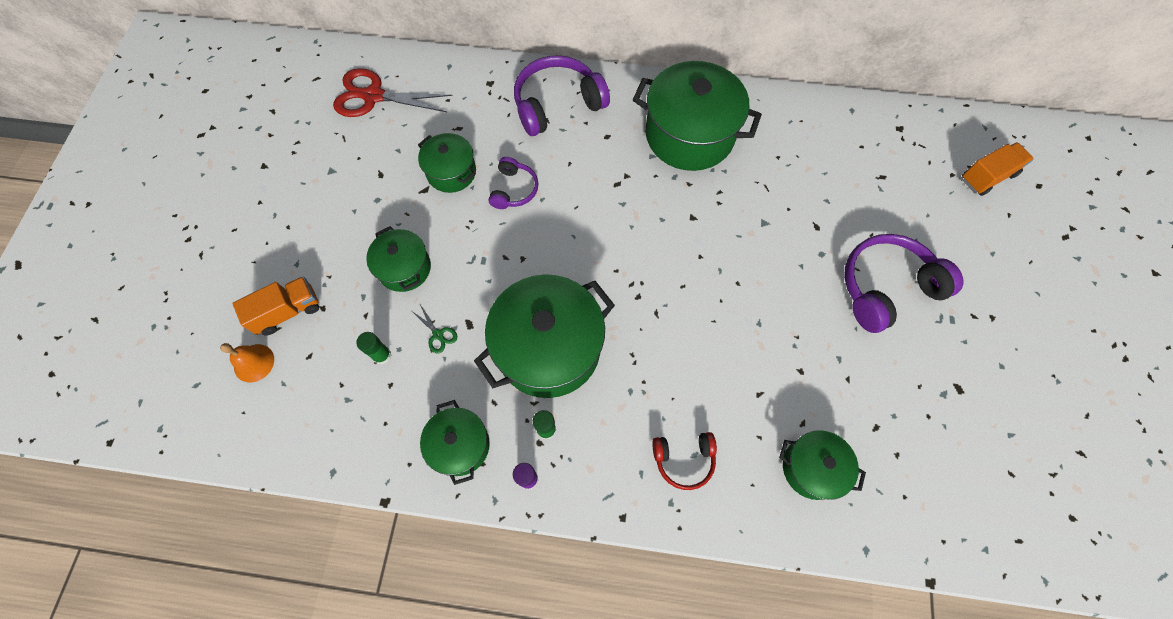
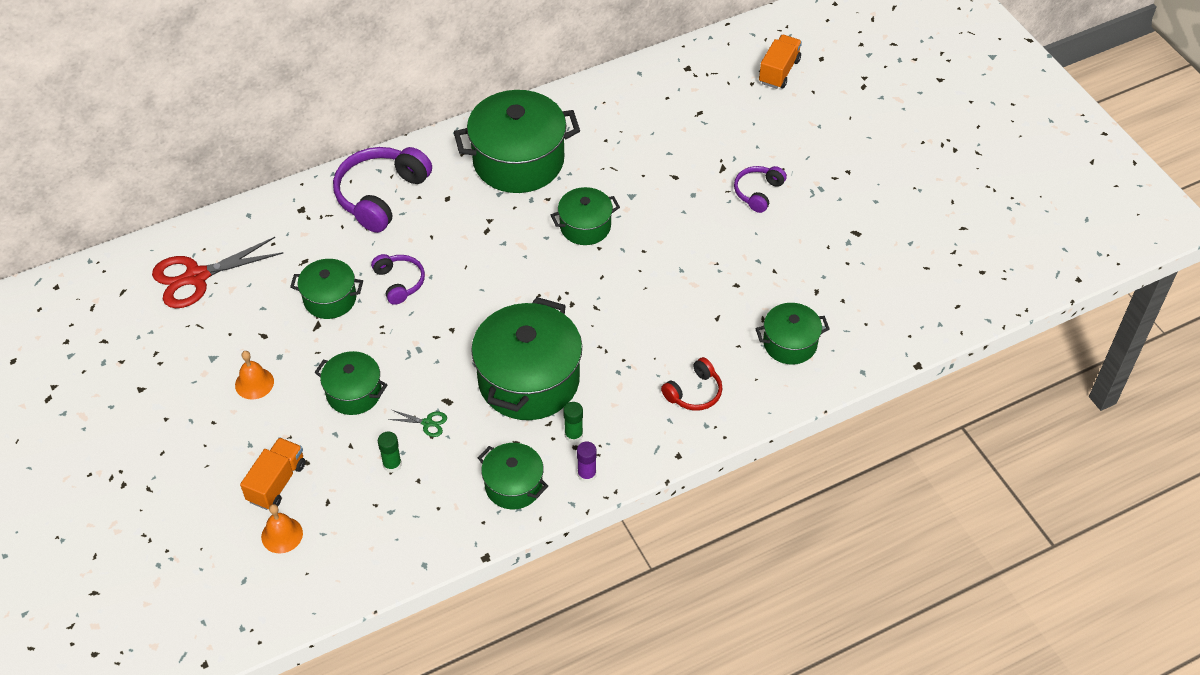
camera: 35 degrees left, 15 degrees down
(341, 212) = (254, 383): none -> orange bell
(702, 229) = (585, 226): none -> green pot
(886, 287) = (758, 192): purple headphones -> purple headphones, size x0.55

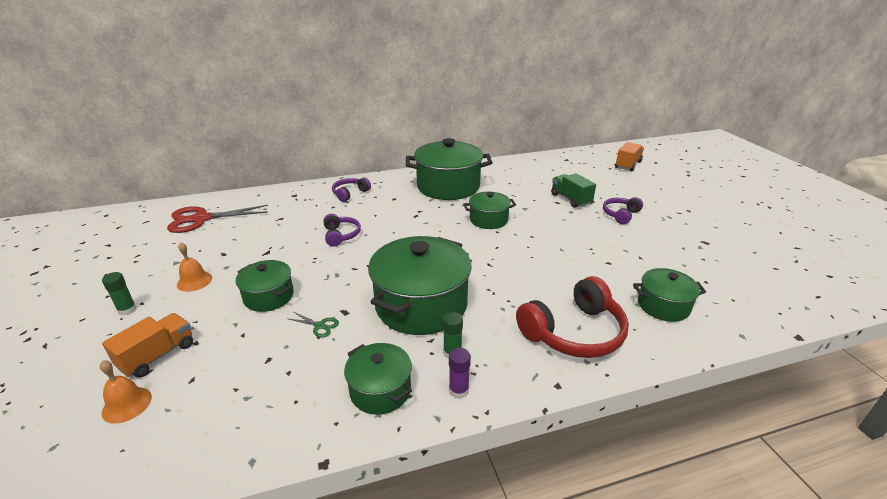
camera: 10 degrees right, 20 degrees down
(330, 299) = (285, 239): green pot -> none
(380, 195) = (350, 193): purple headphones -> purple headphones, size x0.55
(392, 464) = (271, 355): green glue stick -> green glue stick (127, 310)
(693, 167) = (570, 199): none -> green truck
(694, 393) = (574, 332): red headphones -> red headphones, size x1.82

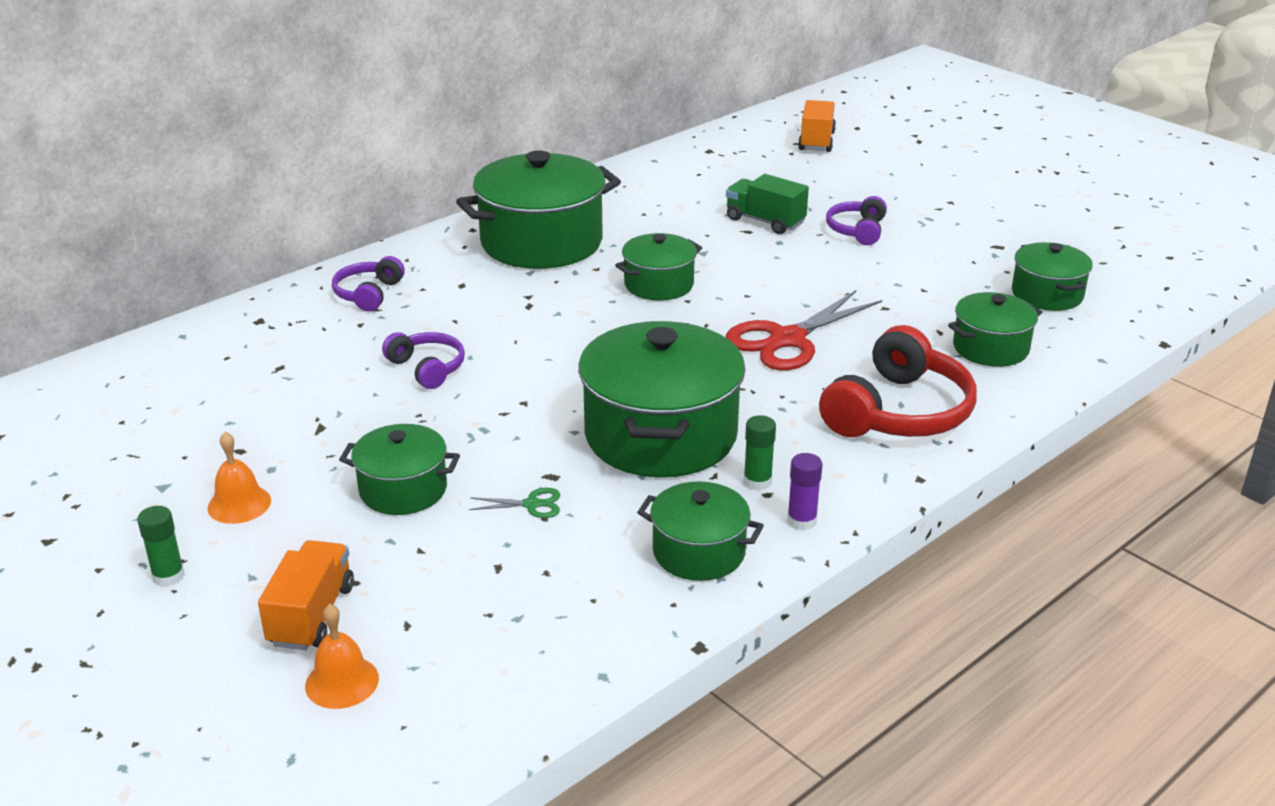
camera: 25 degrees left, 0 degrees up
(201, 219) = (117, 406): red scissors -> red scissors (787, 340)
(723, 280) = (1047, 294): none -> green pot

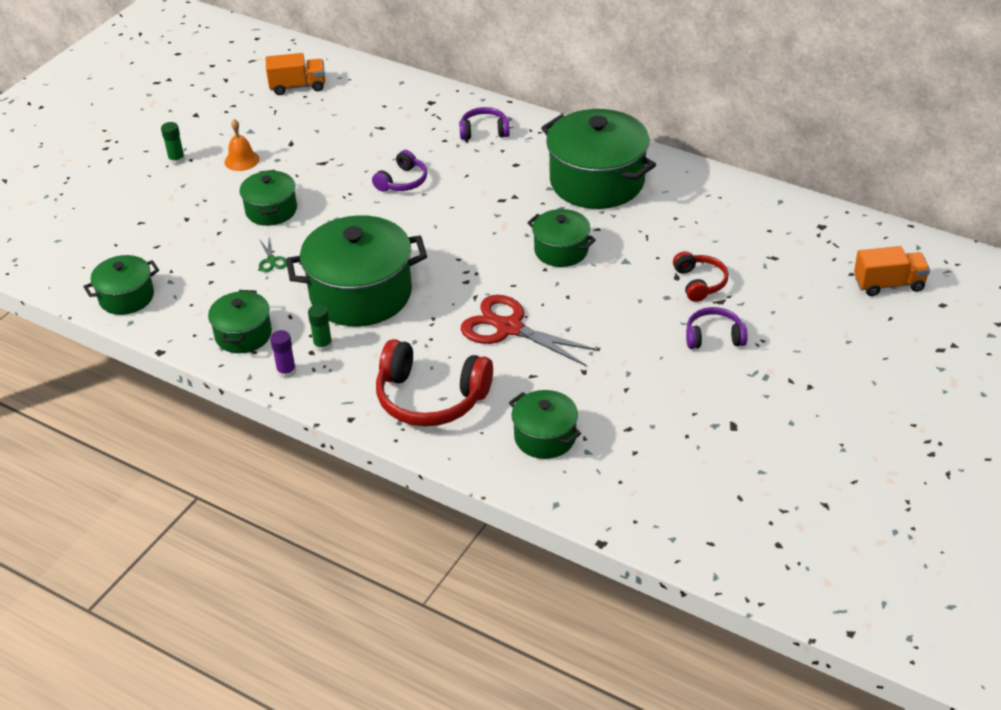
camera: 75 degrees right, 10 degrees up
(312, 615) = (157, 214): orange truck -> orange truck (298, 86)
(342, 682) = (110, 238): orange bell -> none
(765, 221) = (700, 283): green truck -> red headphones
(1047, 294) = (655, 464): green pot -> green pot (126, 297)

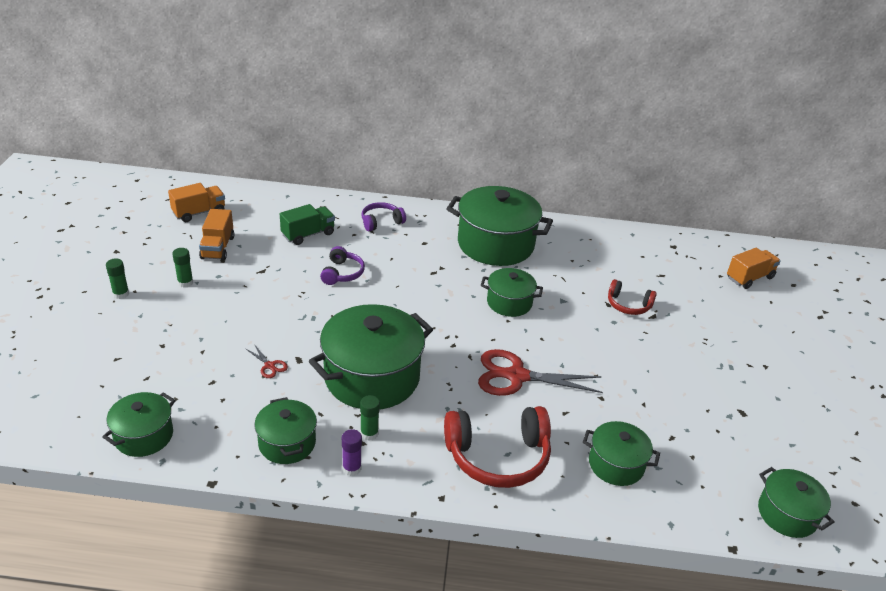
camera: 30 degrees left, 5 degrees down
(241, 160) = (185, 282): orange bell -> green glue stick
(271, 210) = (241, 321): green pot -> green pot (787, 514)
(271, 260) = (270, 366): green scissors -> red scissors
(294, 129) = (217, 247): none -> orange truck
(395, 131) = (308, 234): none -> green truck
(700, 283) = (628, 305): red headphones -> red headphones turned 150 degrees clockwise
(714, 336) = (671, 344): purple headphones -> none

